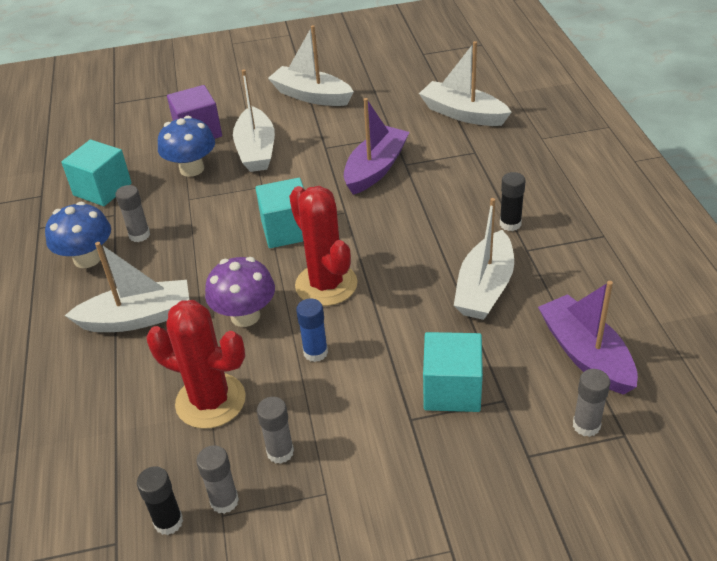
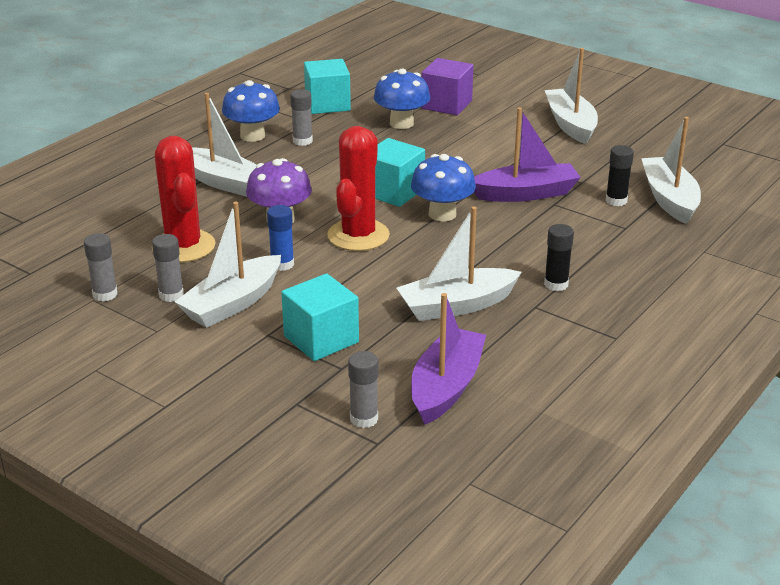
camera: 45 degrees right, 10 degrees down
(168, 522) = (65, 283): black glue stick -> black glue stick (616, 201)
(256, 150) = (464, 136): white boat -> white boat (233, 303)
(351, 224) = (442, 214): none -> blue mushroom

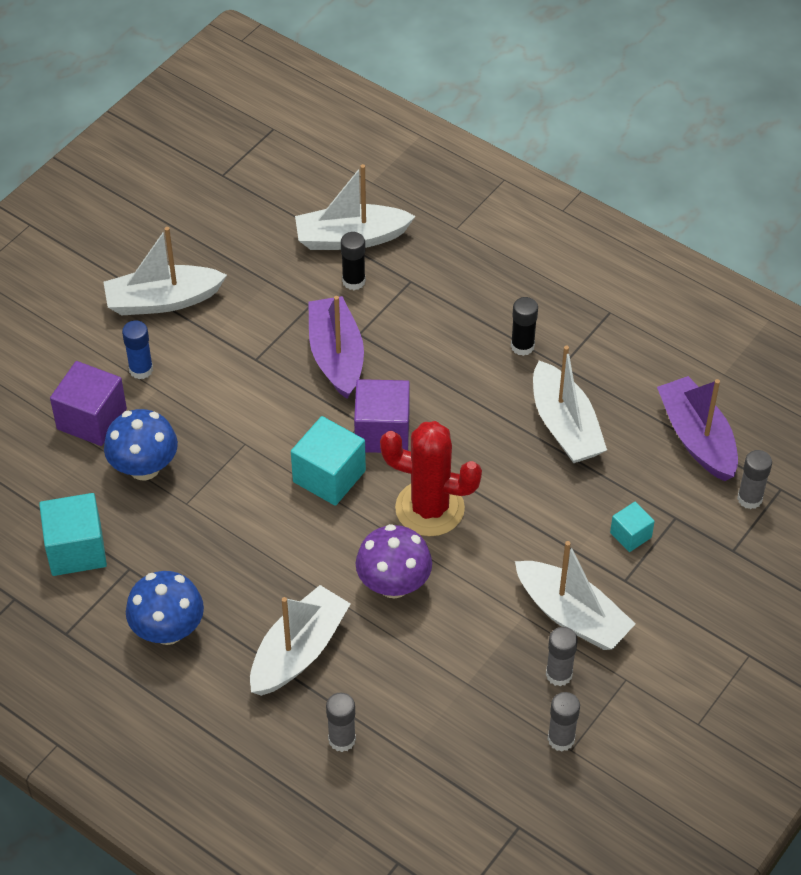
camera: 90 degrees left, 20 degrees up
(183, 246) = (456, 675): red cactus -> none
(282, 264) = (492, 576): blue glue stick -> blue glue stick (141, 370)
(302, 141) = (188, 573): grey glue stick -> grey glue stick (342, 739)
(321, 339) = (630, 535): turquoise cube -> turquoise cube, size x0.55
(442, 214) = (382, 432): blue mushroom -> purple cube
(446, 387) = (697, 438): purple boat -> purple boat turned 45 degrees clockwise

